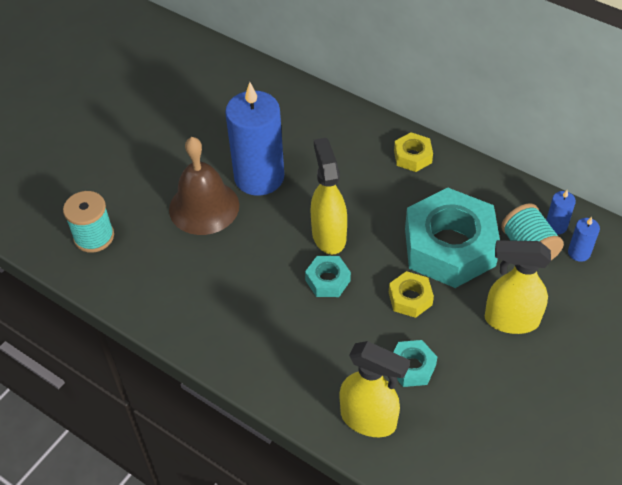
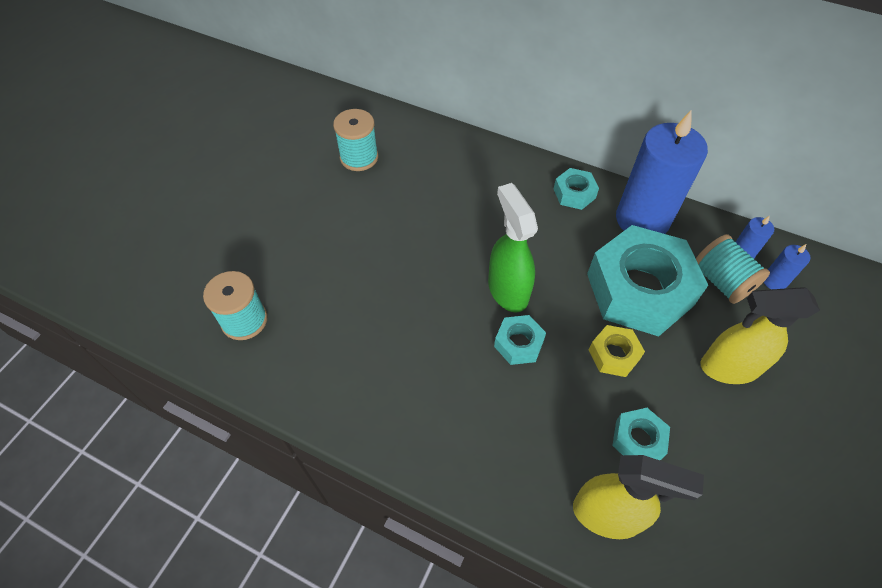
camera: 10 degrees left, 5 degrees up
(204, 207) = (364, 271): brown bell -> none
(218, 105) = (359, 157): none -> turquoise spool
(259, 177) = (418, 231): blue candle -> blue candle (642, 219)
(328, 235) = (507, 290): yellow spray bottle -> green spray bottle
(412, 156) = (574, 193): yellow nut -> turquoise nut

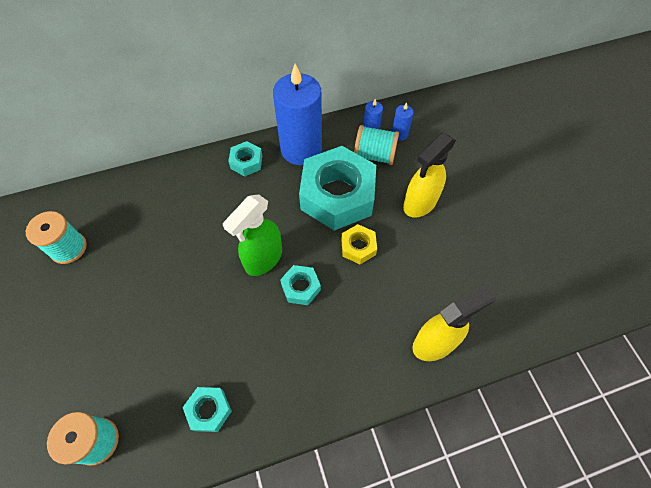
camera: 45 degrees left, 5 degrees up
(507, 290) = (263, 259): green spray bottle -> green spray bottle turned 75 degrees counterclockwise
(638, 439) = (412, 285): turquoise nut -> turquoise nut (209, 410)

